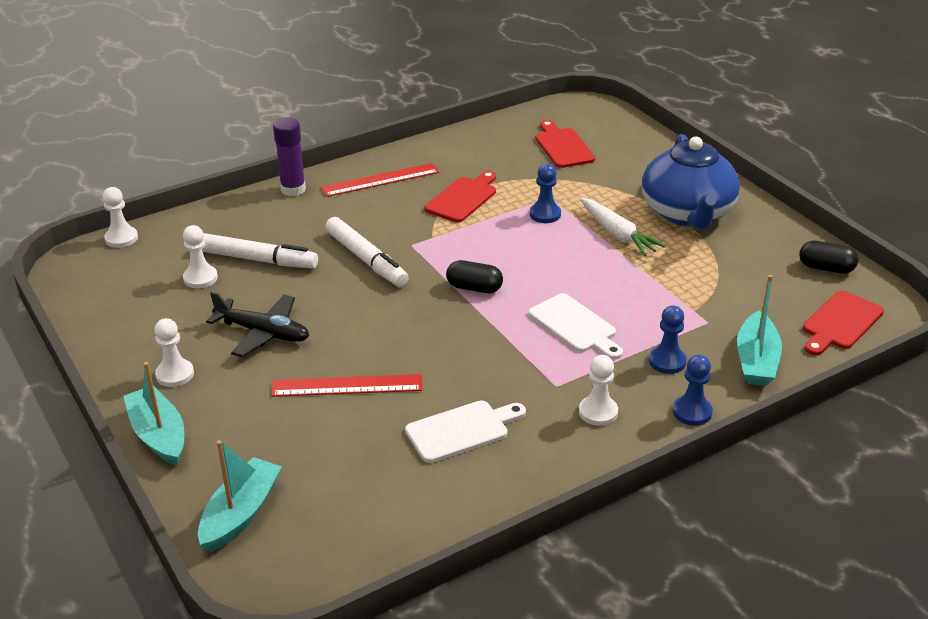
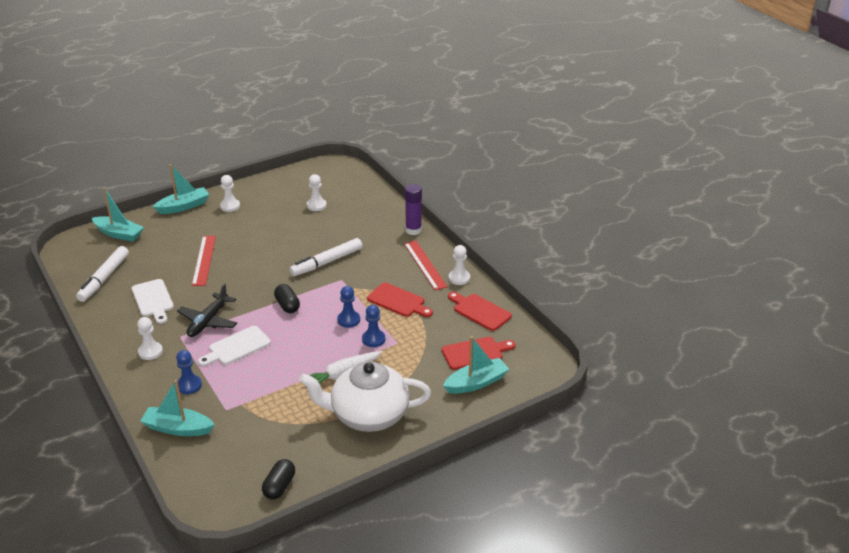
camera: 90 degrees right, 0 degrees up
(121, 238) = (361, 176): white pawn -> white pawn (459, 278)
(257, 259) = (333, 223): white marker -> white marker (104, 278)
(263, 333) = (259, 230): black plane -> black plane (208, 321)
(474, 288) = (287, 305): black capsule -> black capsule turned 45 degrees counterclockwise
(616, 146) = (476, 383): none -> turquoise boat
(687, 213) = (368, 415): blue teapot -> white teapot
(692, 412) = (137, 391): blue pawn -> blue pawn (348, 320)
(840, 323) = (207, 481): red cutting board -> red cutting board (479, 311)

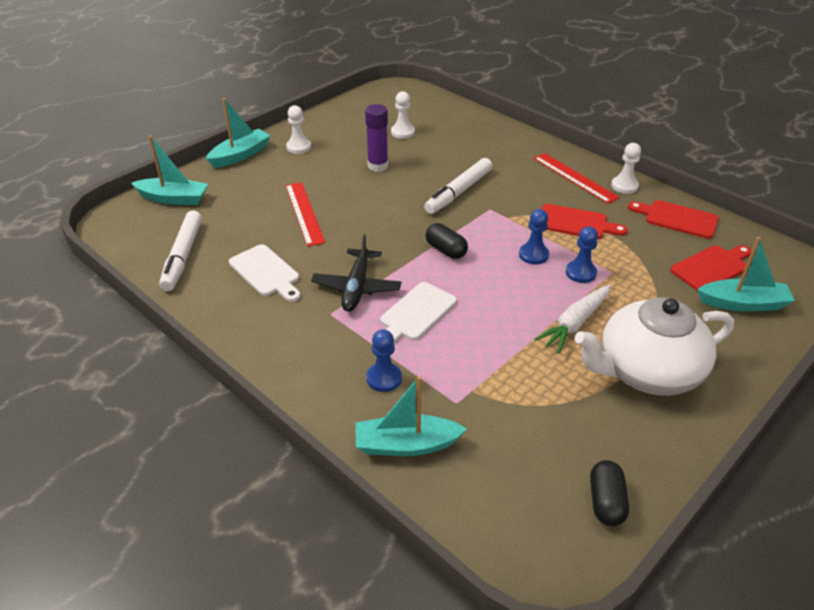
camera: 15 degrees left, 5 degrees up
(150, 352) = (302, 342): white pawn -> none
(413, 230) = (533, 143): purple glue stick -> purple glue stick (378, 166)
(476, 383) = (743, 303): turquoise boat -> turquoise boat turned 45 degrees clockwise

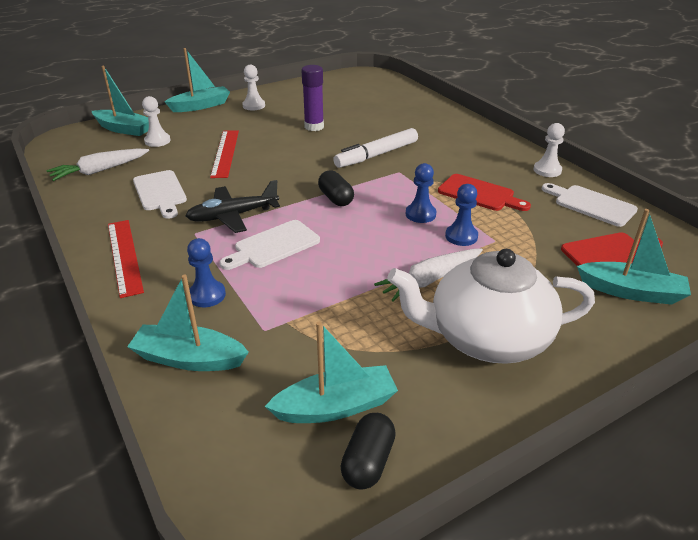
camera: 15 degrees right, 5 degrees down
(183, 256) = (100, 171): white marker -> white carrot
(357, 287) = (232, 216): black plane -> black plane turned 45 degrees clockwise
(402, 132) = (352, 105): white pawn -> white pawn (157, 141)
(556, 461) = (336, 406): none -> turquoise boat
(574, 177) = (498, 157): red ruler -> red ruler (125, 256)
(677, 219) = (591, 204): red cutting board -> white cutting board

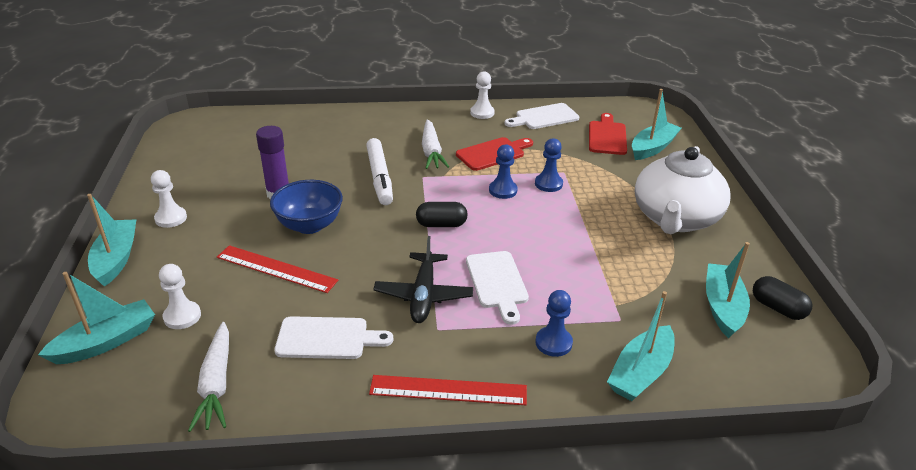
camera: 65 degrees left, 0 degrees up
(285, 148) = (309, 225): none -> blue bowl
(430, 280) = (597, 218): white carrot -> white carrot (431, 151)

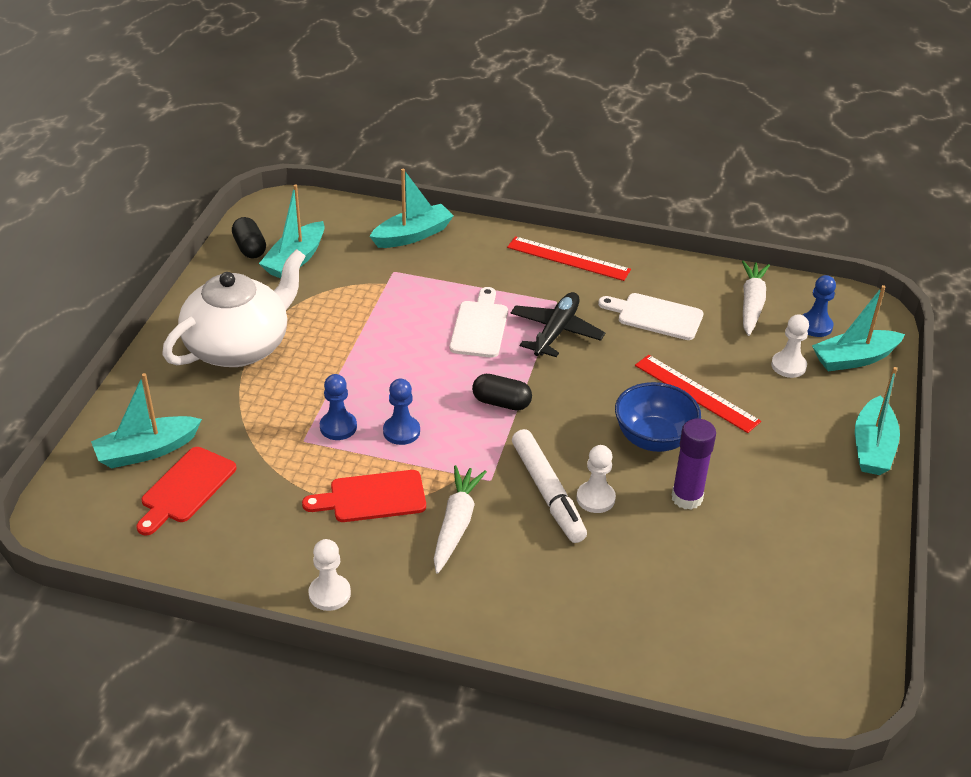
camera: 160 degrees left, 5 degrees up
(171, 218) = (822, 491): white pawn -> white pawn (595, 498)
(379, 177) = (547, 492): white marker -> white marker turned 150 degrees clockwise
(544, 117) = (240, 555): white cutting board -> none
(553, 343) = (464, 269): blue pawn -> blue pawn (815, 326)

